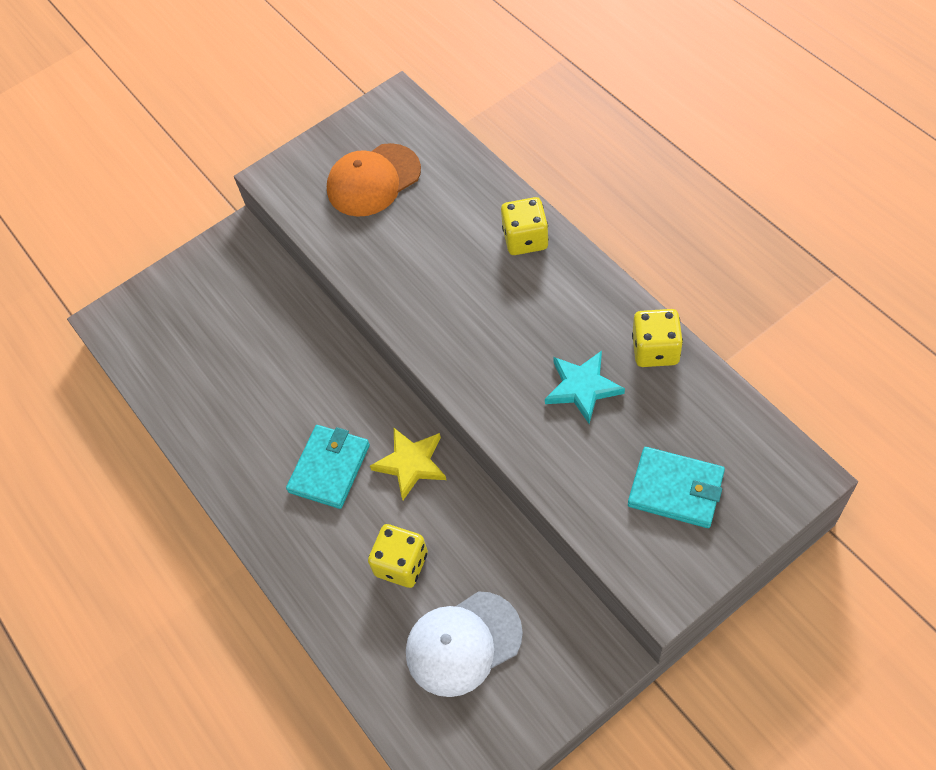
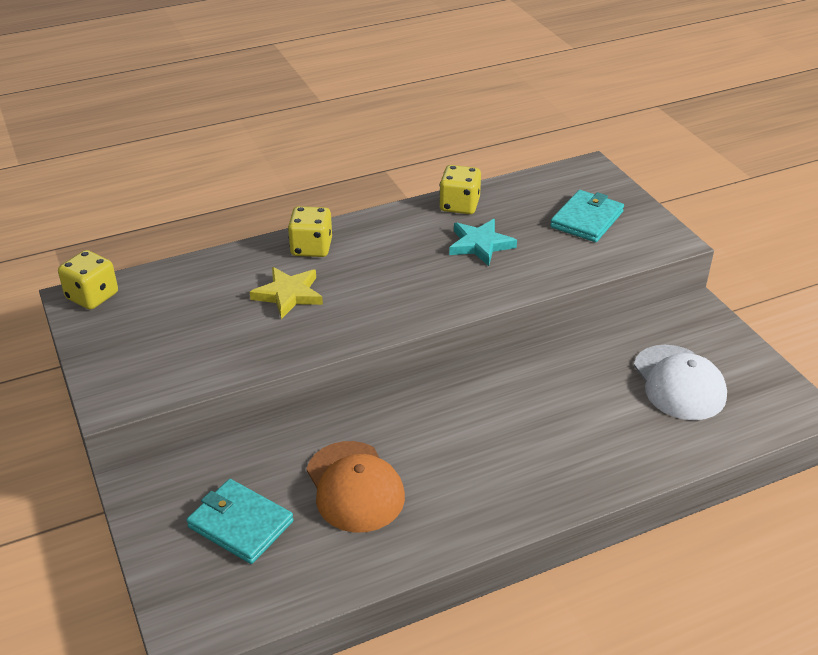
camera: 85 degrees left, 20 degrees down
(329, 468) = (481, 445): turquoise wallet -> turquoise wallet (240, 524)
(373, 180) = (175, 328): orange cap -> orange cap (354, 487)
(401, 564) = (597, 409): yellow dice -> yellow dice (92, 296)
(411, 463) = (494, 388): yellow star -> yellow star (288, 295)

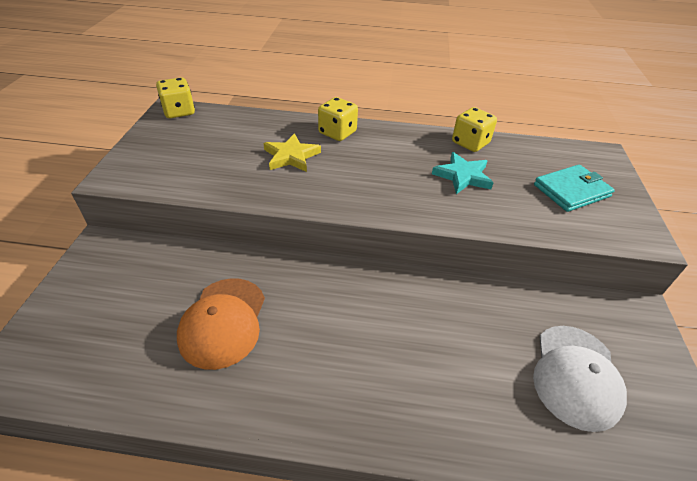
camera: 30 degrees right, 5 degrees up
(240, 524) = (123, 307): turquoise wallet -> none

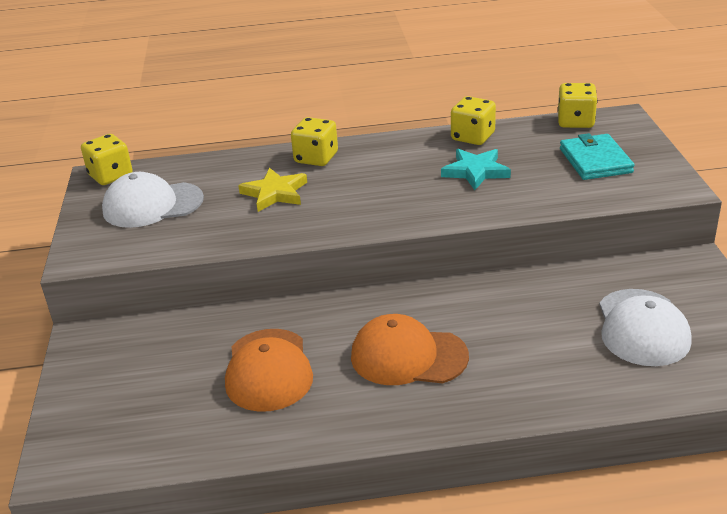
camera: 10 degrees left, 10 degrees down
(194, 144) = (152, 205): none -> white cap
(347, 343) = (408, 356): none -> orange cap
(562, 149) = (575, 122): none -> yellow dice
(571, 190) = (595, 160): turquoise wallet -> turquoise wallet turned 60 degrees counterclockwise

